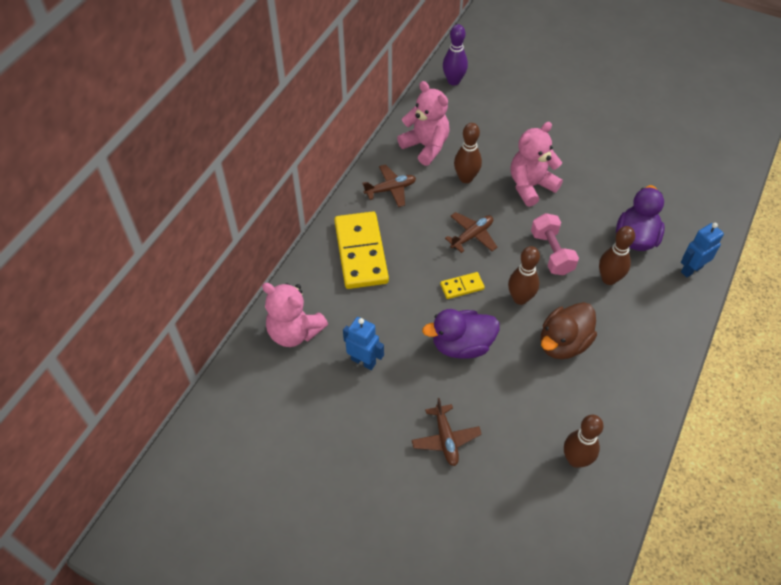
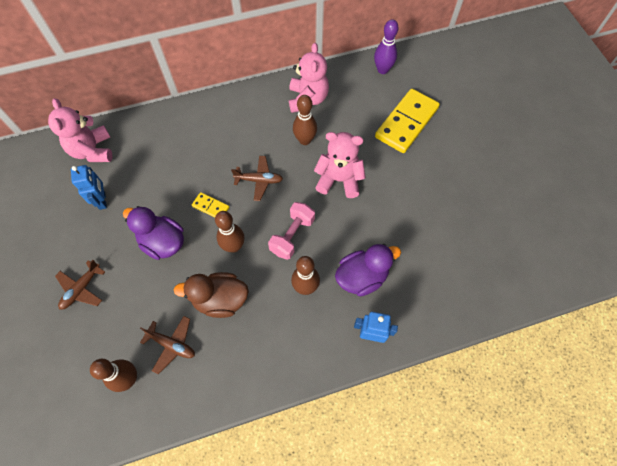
camera: 45 degrees right, 10 degrees up
(360, 252) = (184, 135): yellow domino -> yellow domino (406, 122)
(390, 189) = (251, 110): brown plane -> brown plane (172, 345)

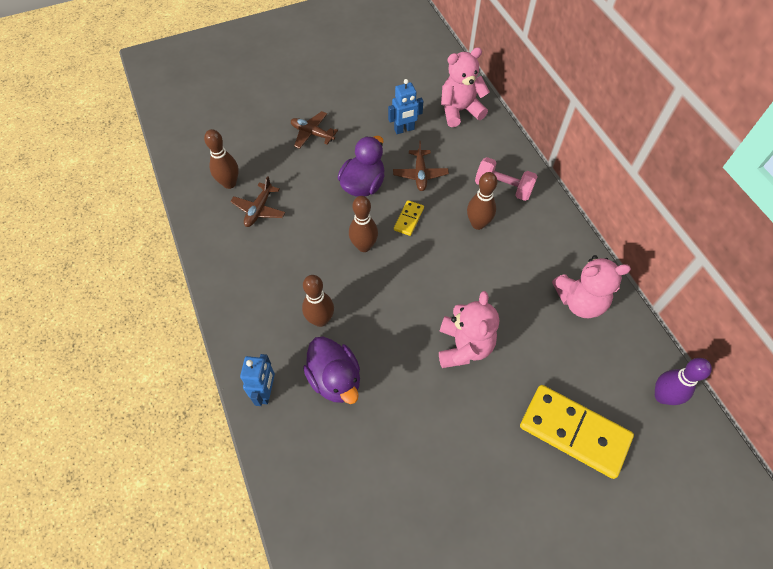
camera: 85 degrees right, 5 degrees down
(220, 300) = (304, 242): brown duck -> none
(259, 180) = (449, 260): brown plane -> brown plane (420, 174)
(292, 236) = (382, 301): pink dumbbell -> pink dumbbell (503, 187)
(305, 140) = (515, 303): brown bowling pin -> brown bowling pin (478, 224)

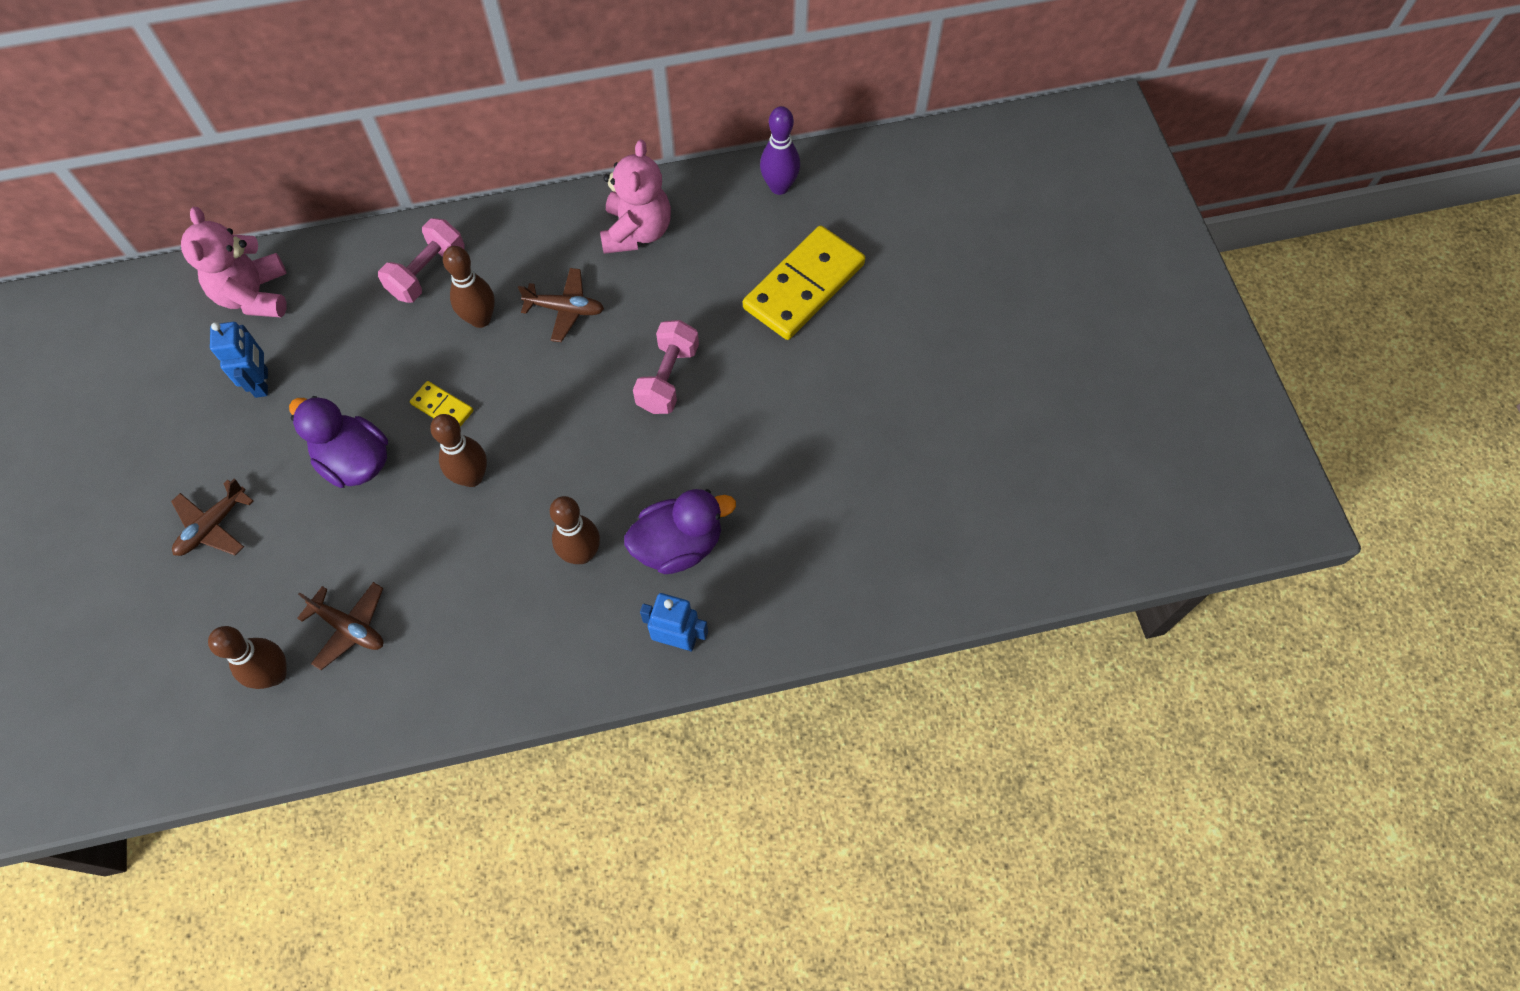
camera: 80 degrees left, 5 degrees up
(420, 174) = (363, 376): brown plane -> brown plane (565, 309)
(464, 346) = (668, 378): pink teddy bear -> pink dumbbell

